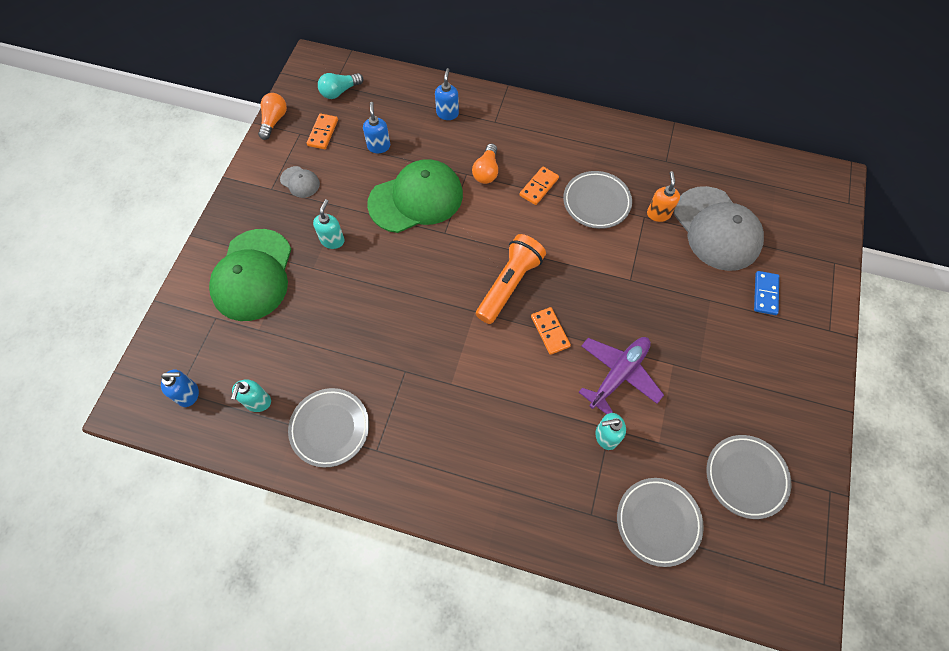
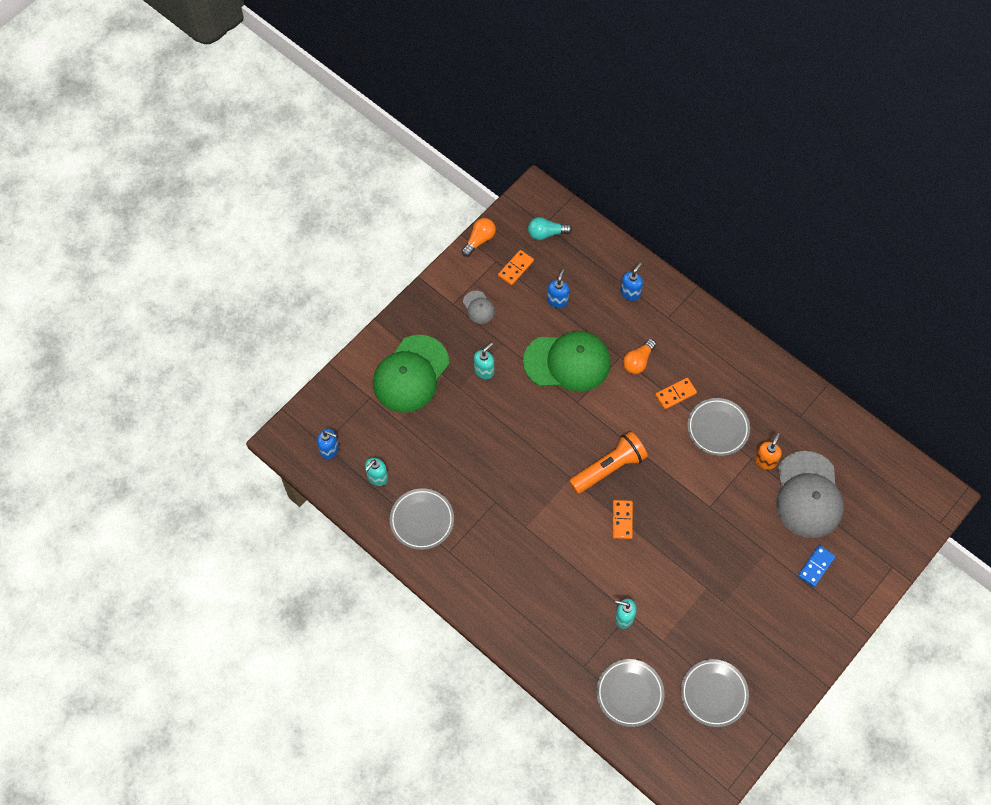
camera: 25 degrees right, 0 degrees up
(618, 374) = (658, 577): purple plane -> none

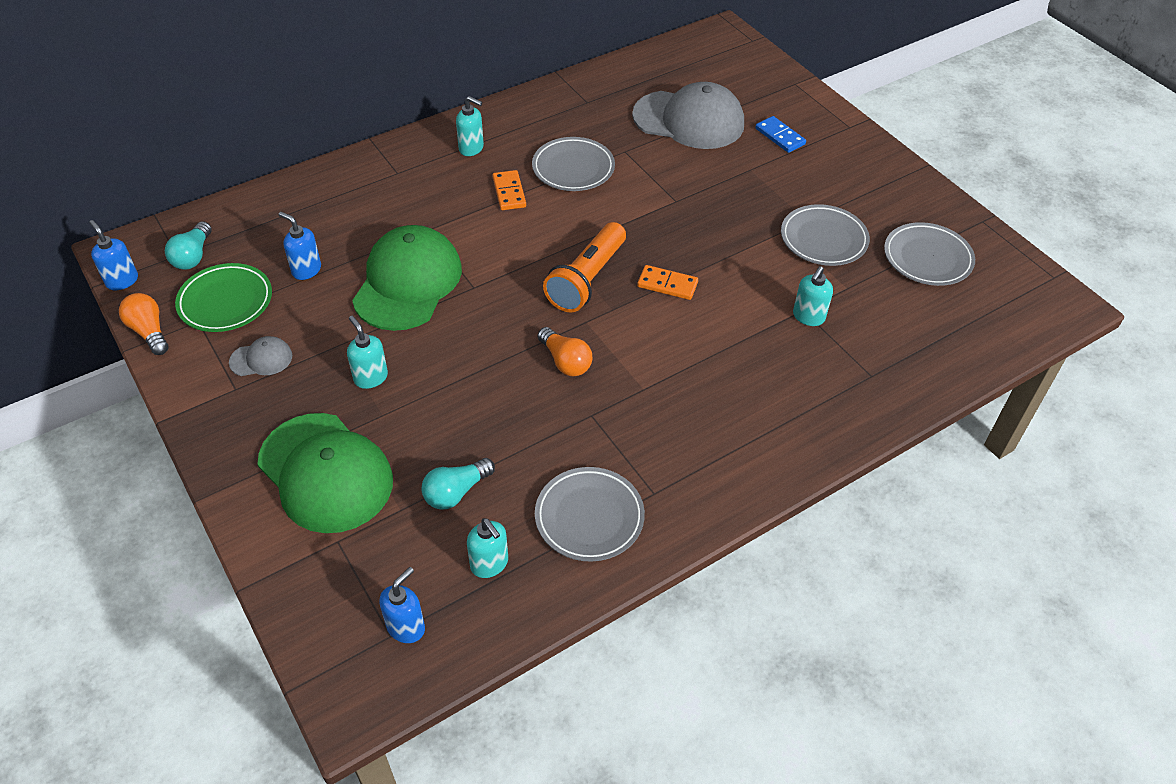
camera: 75 degrees left, 15 degrees down
(418, 445) = (456, 492): none -> turquoise light bulb
(516, 268) = (225, 302): orange domino -> green plate
(609, 468) = (587, 279): orange flashlight -> orange flashlight turned 135 degrees counterclockwise
(629, 693) = (917, 337): grey plate -> grey plate (823, 239)
(630, 293) = (340, 197): blue soap dispenser -> blue soap dispenser (122, 281)
(638, 361) = (444, 214): orange light bulb -> orange light bulb (565, 361)
(712, 355) = (471, 148): none -> turquoise soap dispenser
(765, 461) = (632, 141): orange soap dispenser -> none

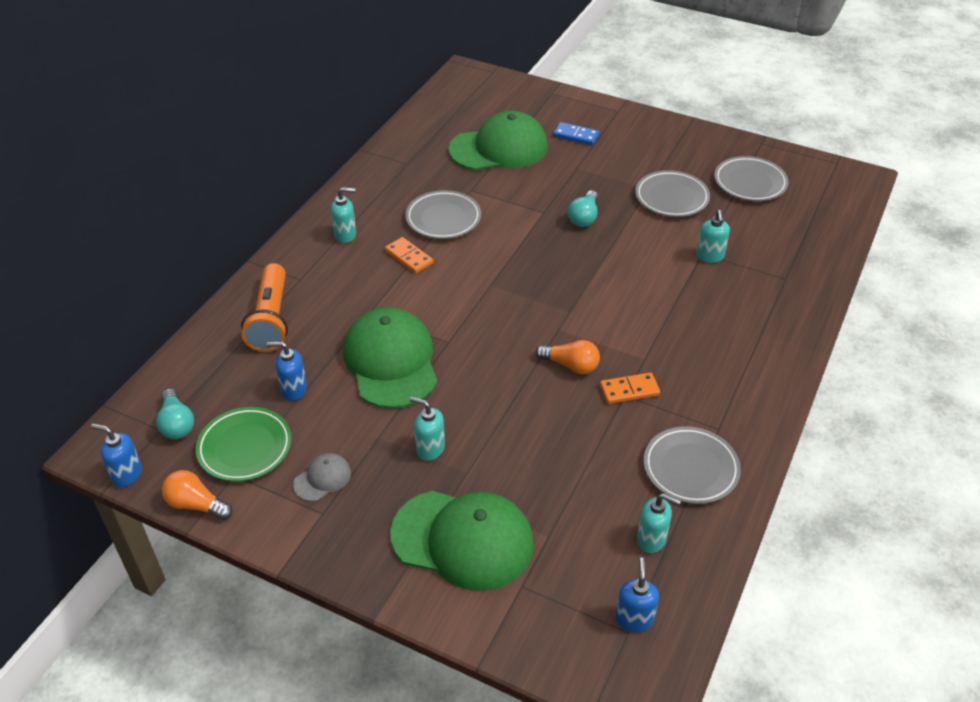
camera: 30 degrees left, 5 degrees down
(456, 492) = (578, 501): turquoise light bulb -> turquoise light bulb (584, 217)
(587, 279) = (530, 298): orange flashlight -> orange flashlight (271, 319)
(667, 285) = (593, 276): orange domino -> orange domino (629, 390)
(689, 120) = (499, 148): grey cap -> green cap

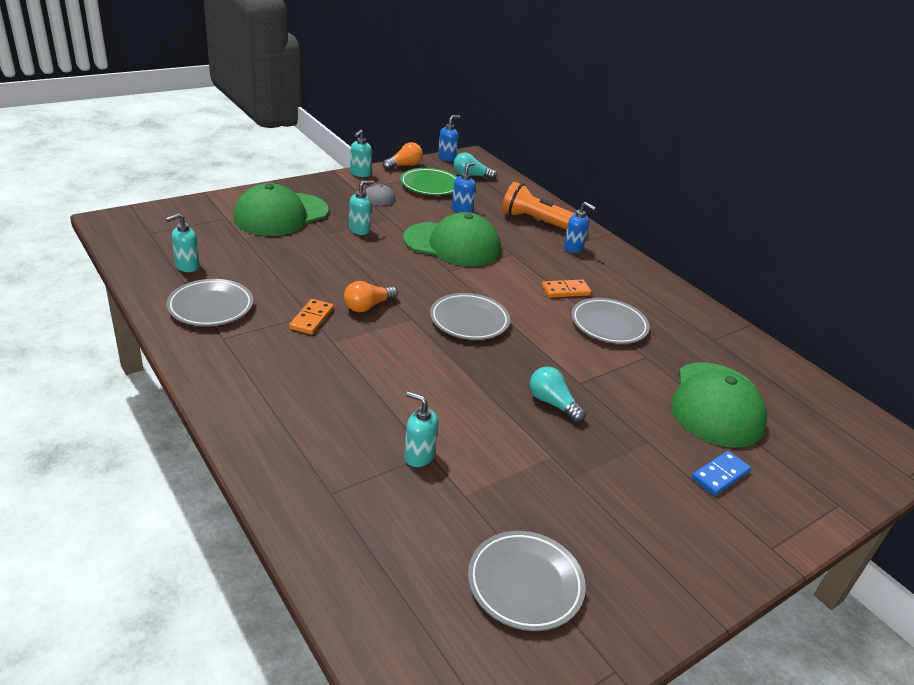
camera: 115 degrees right, 10 degrees down
(345, 235) = (617, 275): turquoise soap dispenser -> turquoise soap dispenser (360, 174)
(634, 619) = (153, 237): blue soap dispenser -> blue soap dispenser (573, 248)
(671, 198) = (543, 487): grey plate -> grey plate (469, 320)

